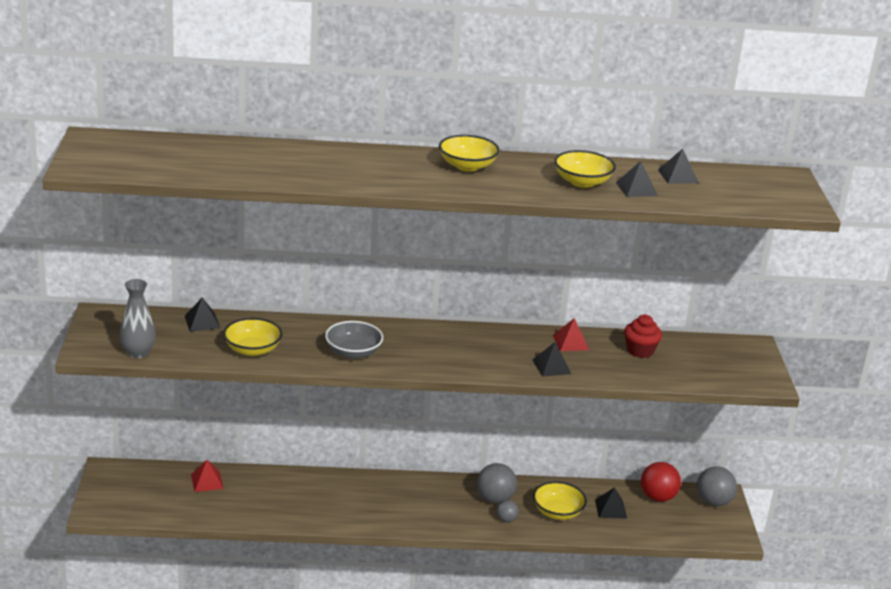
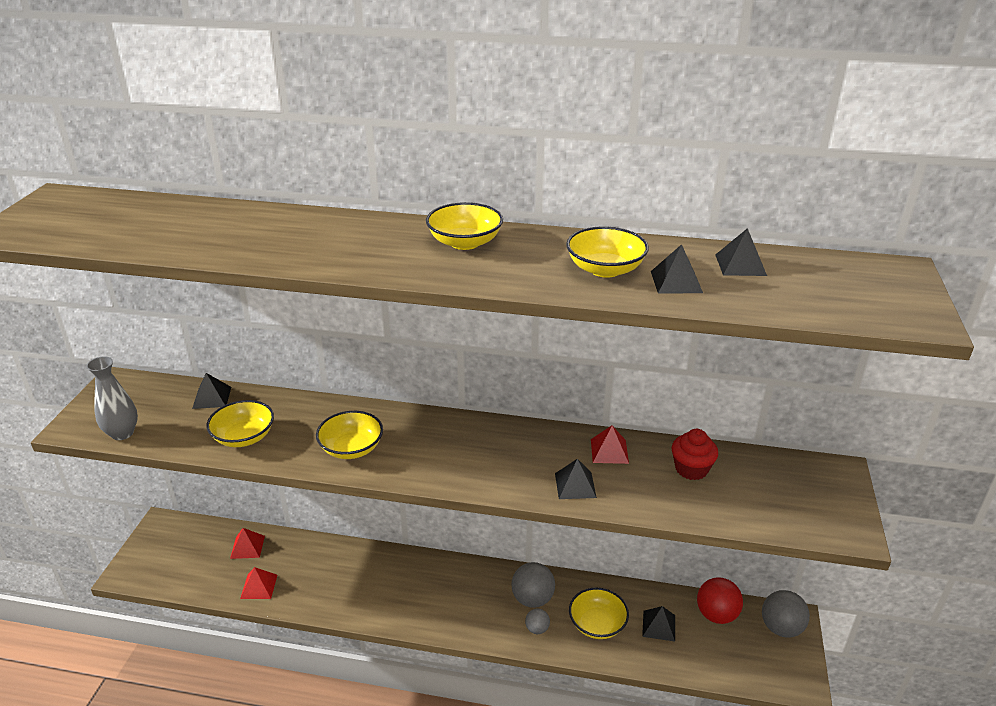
camera: 15 degrees right, 5 degrees up
(234, 510) = (259, 586): none -> red pyramid
(353, 352) = (351, 448): grey bowl -> yellow bowl

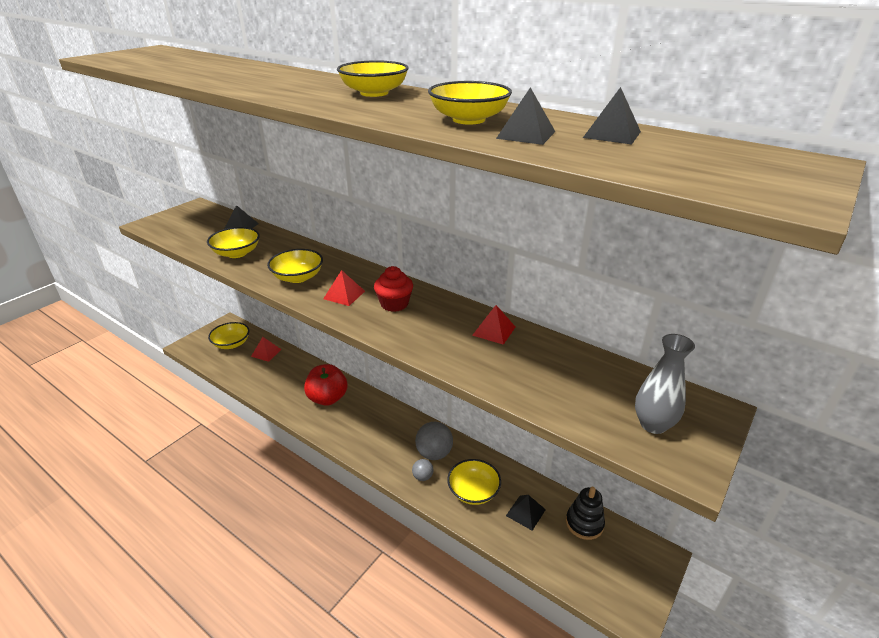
camera: 25 degrees right, 0 degrees up
(122, 433) = (170, 233): grey vase -> grey vase (653, 424)
(190, 550) = (231, 344): none -> yellow bowl
(259, 586) = (255, 379): red pyramid -> red pyramid (344, 295)
(370, 578) = (327, 398): none -> red apple
(575, 485) = (442, 347): black pyramid -> none
(691, 469) = (558, 364): red cupcake -> red cupcake (394, 304)
(716, 615) = (584, 523): red ball -> black stacking toy
(781, 628) = (641, 558): grey ball -> none

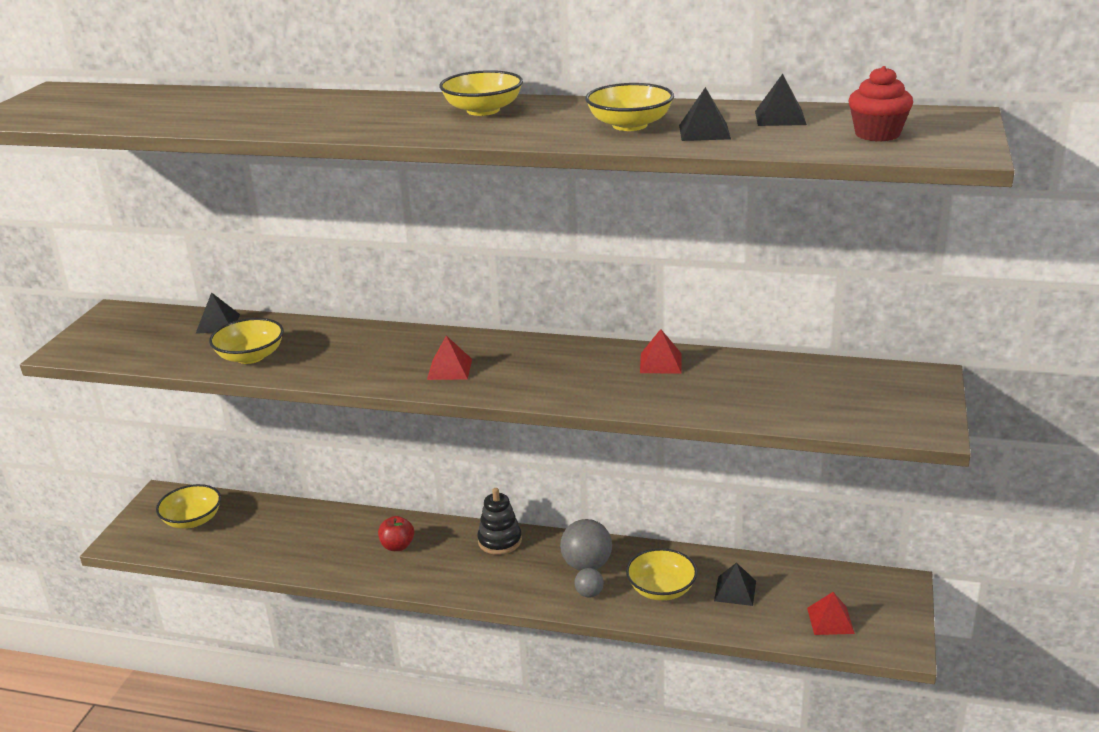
camera: 20 degrees left, 5 degrees down
(266, 353) = (258, 517): red pyramid -> red pyramid (830, 620)
(298, 277) = (368, 364): yellow bowl -> none
(327, 398) = (397, 546): red apple -> red apple, size x0.58
(394, 304) = (522, 364): red cupcake -> red cupcake (877, 134)
(584, 523) = (806, 580): black stacking toy -> black stacking toy (500, 541)
(653, 424) = (877, 404): grey vase -> none

